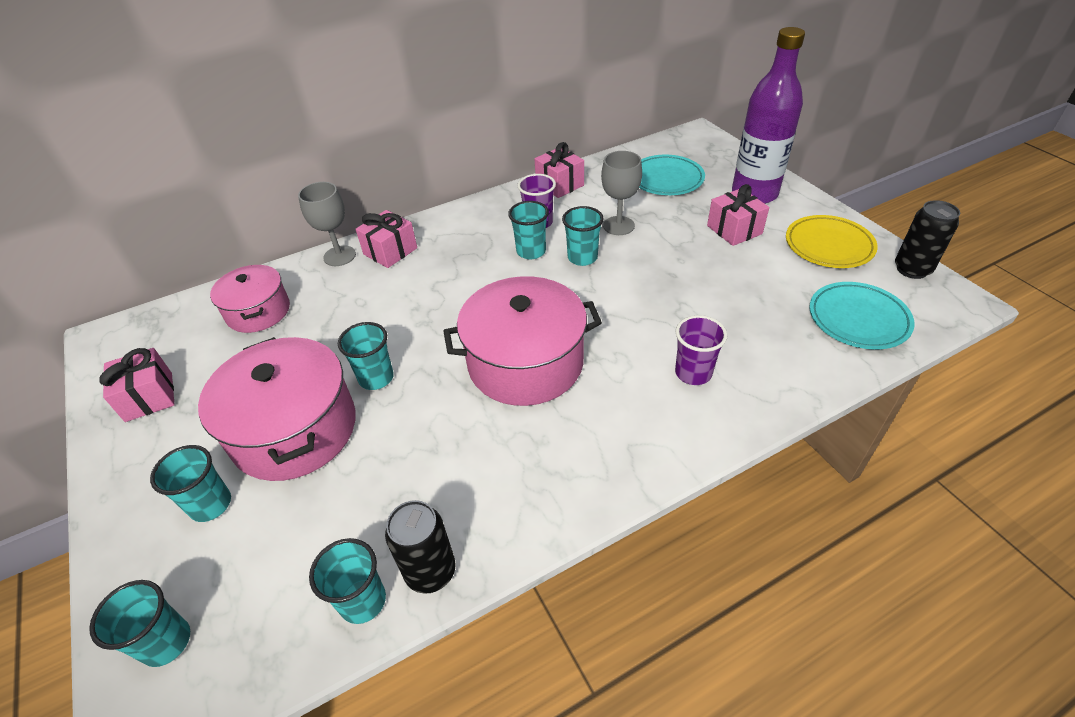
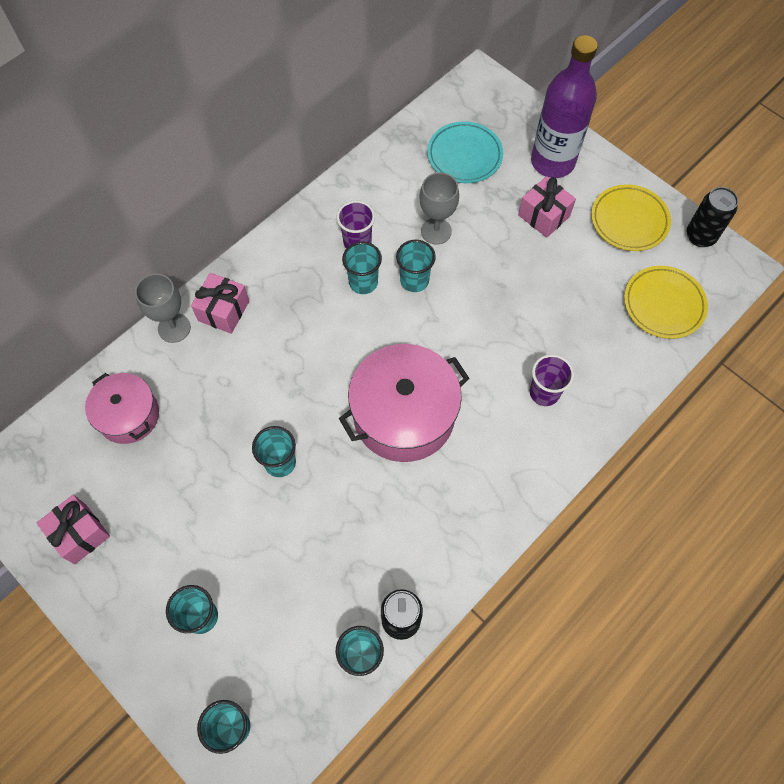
camera: 20 degrees left, 20 degrees up
(294, 429) = (234, 531): pink pot -> none
(559, 184) = (360, 182): pink gift -> none
(858, 319) = (663, 304): turquoise plate -> yellow plate

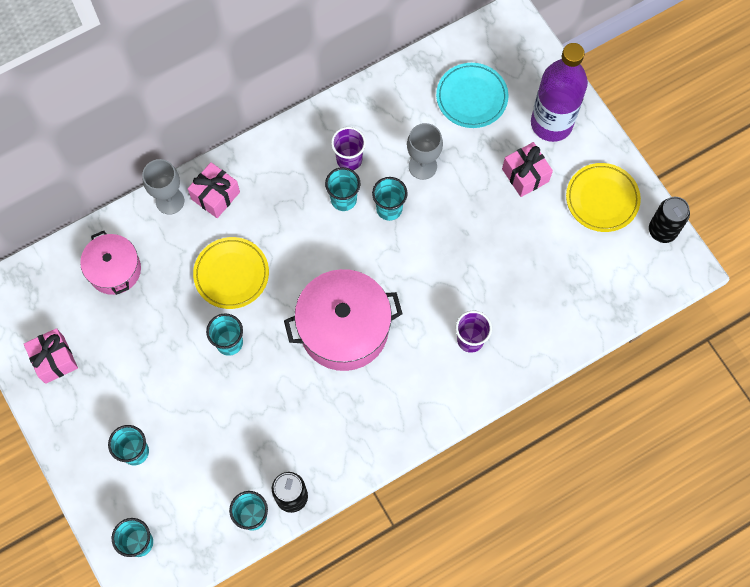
camera: 15 degrees right, 5 degrees up
(663, 304) = (604, 287): yellow plate -> yellow plate (231, 274)

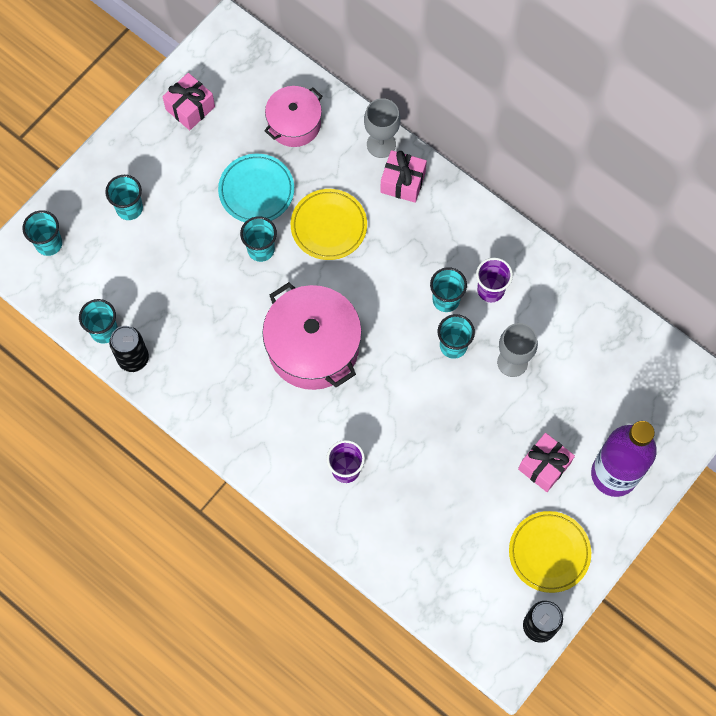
camera: 70 degrees right, 0 degrees up
(471, 97) = (609, 384): turquoise plate -> turquoise plate (256, 191)

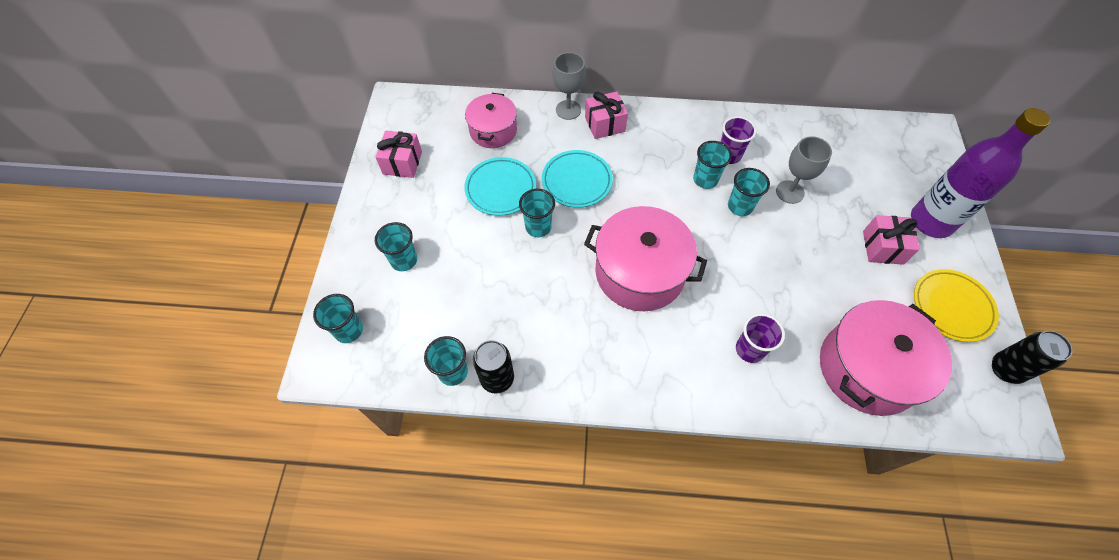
camera: 35 degrees left, 10 degrees down
(329, 226) = (577, 181): yellow plate -> turquoise plate
(426, 548) = (867, 368): none -> pink pot

